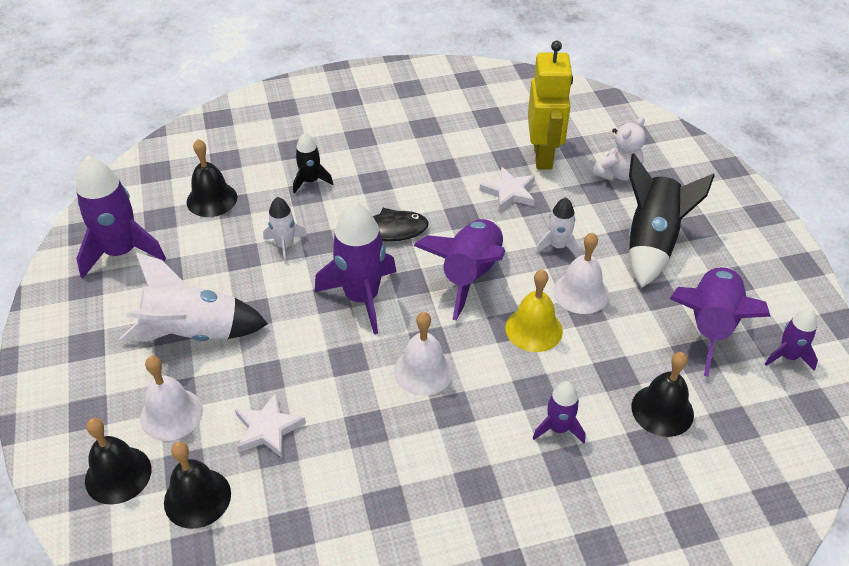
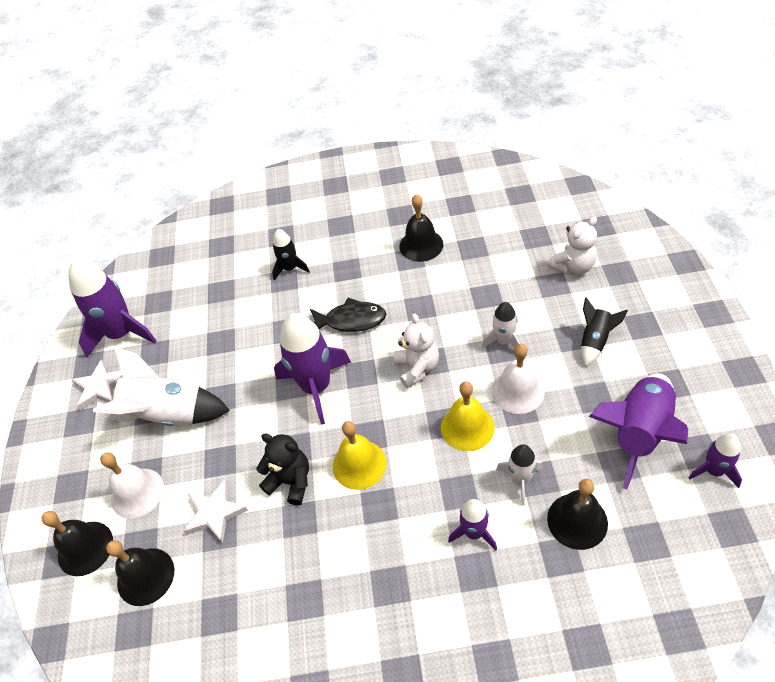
camera: 15 degrees right, 5 degrees up
(212, 199) = (203, 284): black bell -> black bell (421, 245)
(285, 246) = (258, 332): white rocket -> white rocket (520, 480)
(350, 392) = (291, 481): none -> black teddy bear
(423, 371) = (359, 464): white bell -> yellow bell
(470, 275) = (417, 368): purple rocket -> white teddy bear
(509, 192) = (467, 283): white star -> white star (100, 387)
(543, 156) = (505, 246): yellow robot -> none
(651, 243) = (595, 341): black rocket -> black rocket, size x0.53

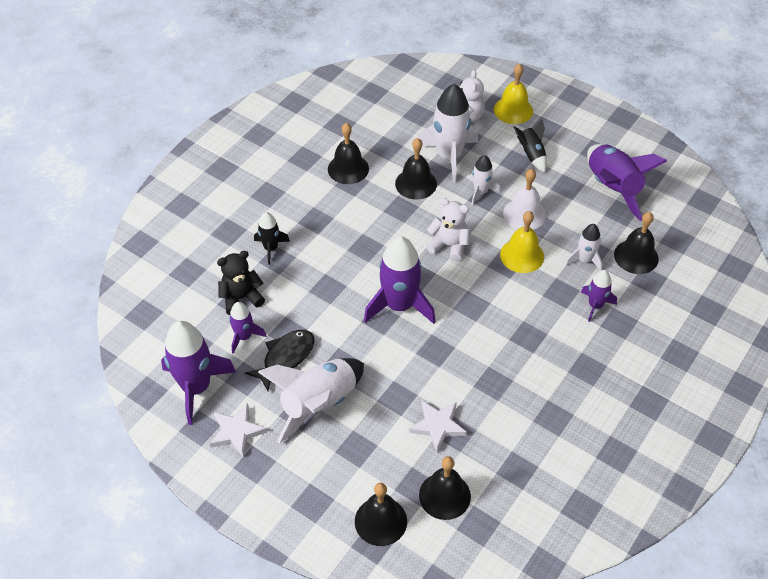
camera: 55 degrees left, 0 degrees up
(137, 493) = (368, 462): white bell -> none
(291, 481) = (460, 369): black teddy bear -> black teddy bear (241, 298)
(351, 320) = (366, 249): black fish -> black fish (285, 357)
(359, 464) = (488, 325): yellow bell -> yellow bell (513, 110)
(458, 294) = (416, 183): none -> black bell
(516, 290) = (449, 156): none -> white rocket
(713, 471) = (666, 180): purple rocket -> purple rocket (244, 337)

